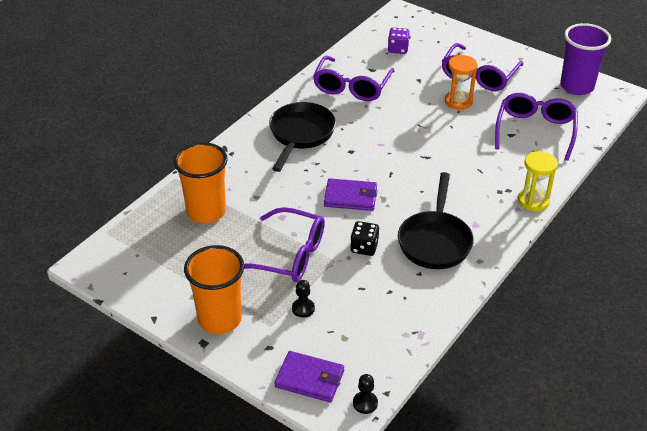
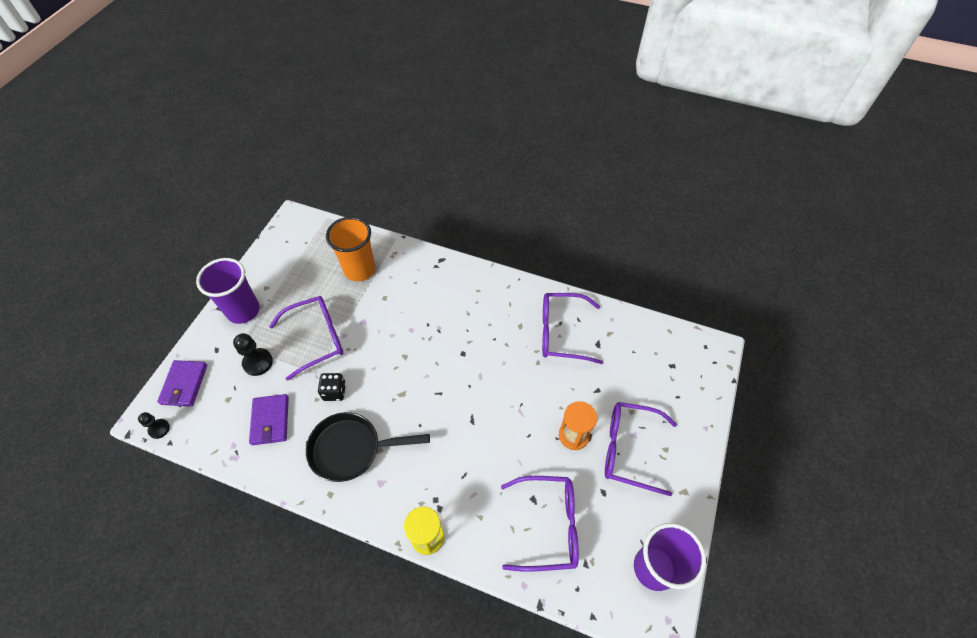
camera: 75 degrees right, 15 degrees up
(219, 319) = (243, 310): orange cup -> purple cup
(289, 255) = (317, 338): purple glasses -> purple glasses turned 120 degrees counterclockwise
(300, 135) = (475, 309): black pan -> none
(303, 308) = (258, 362): black pawn -> black pawn, size x1.56
(350, 197) = (398, 367): purple wallet -> purple wallet (270, 421)
(398, 49) = (644, 360): purple dice -> none

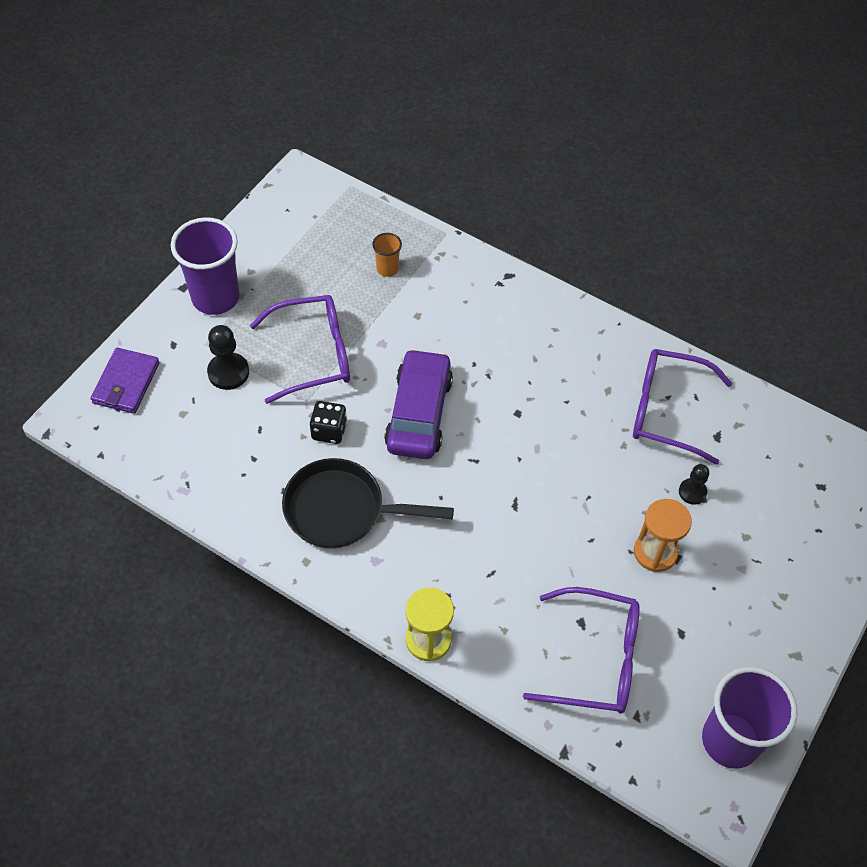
camera: 10 degrees right, 0 degrees up
(159, 429) = (88, 434): black pawn -> black pawn (692, 492)
(270, 421) = (237, 452): purple wallet -> none
(359, 269) = (387, 269): orange cup -> orange cup, size x0.47
(395, 366) = (419, 413): none -> purple car
(628, 449) = (730, 585): purple glasses -> none

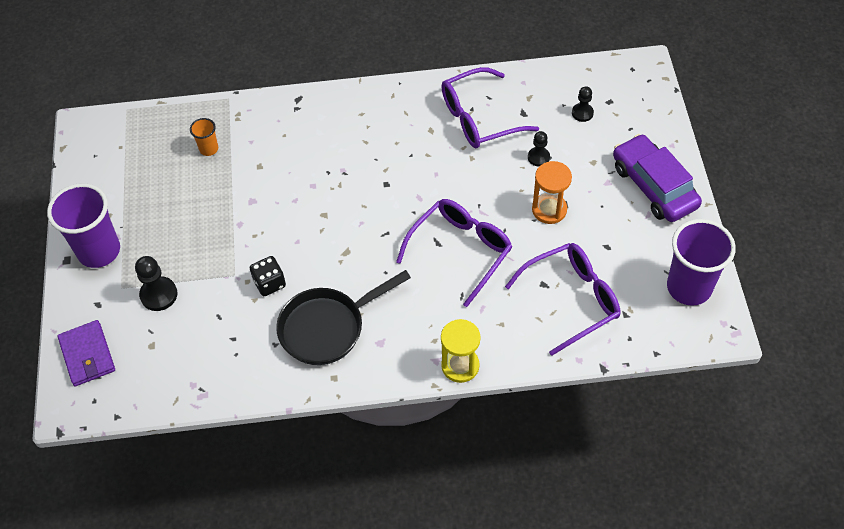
camera: 35 degrees left, 0 degrees up
(314, 355) = (211, 240): purple glasses -> purple glasses (461, 250)
(419, 413) = (320, 229): purple car -> purple car (654, 186)
(780, 478) = (582, 113): none -> black pawn

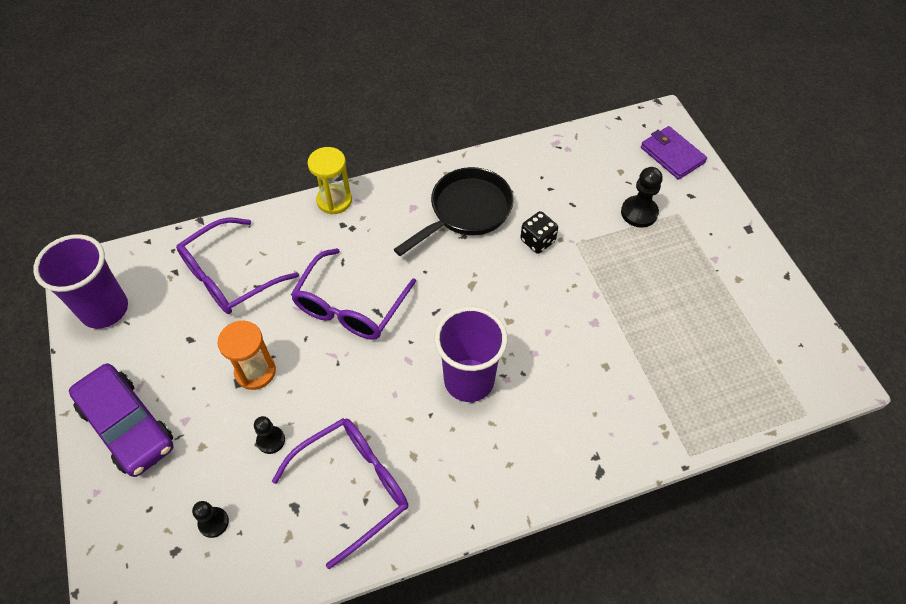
camera: 165 degrees right, 0 degrees up
(99, 251) = (723, 242): purple cup -> purple cup (469, 380)
(209, 149) = (675, 377): orange cup -> none

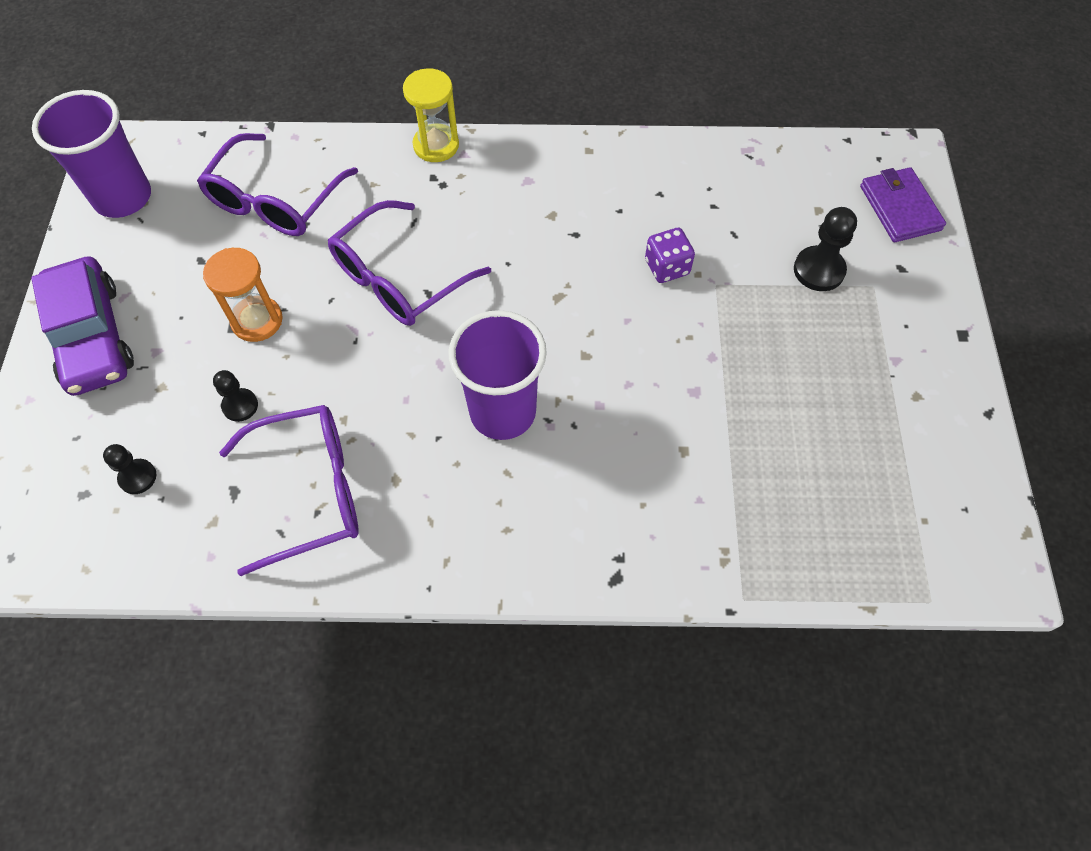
camera: 20 degrees right, 5 degrees up
(229, 277) = (275, 201): purple glasses -> purple glasses turned 45 degrees counterclockwise
(466, 211) = (592, 204): black pan -> none
(537, 241) = (667, 267): black dice -> purple dice

